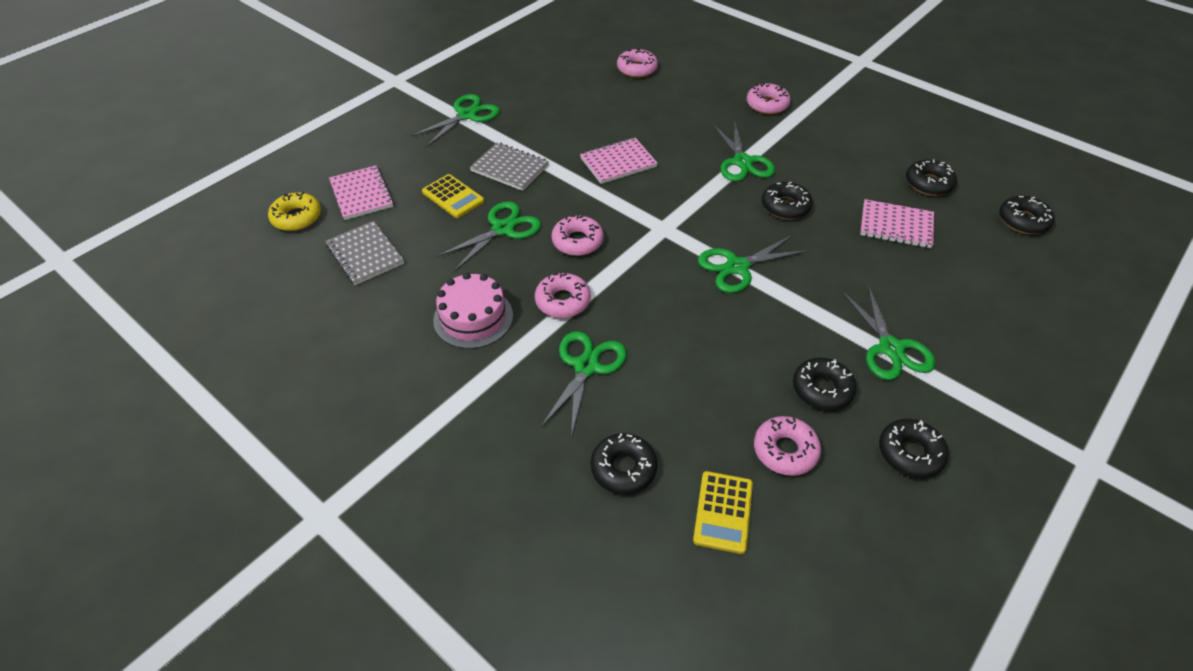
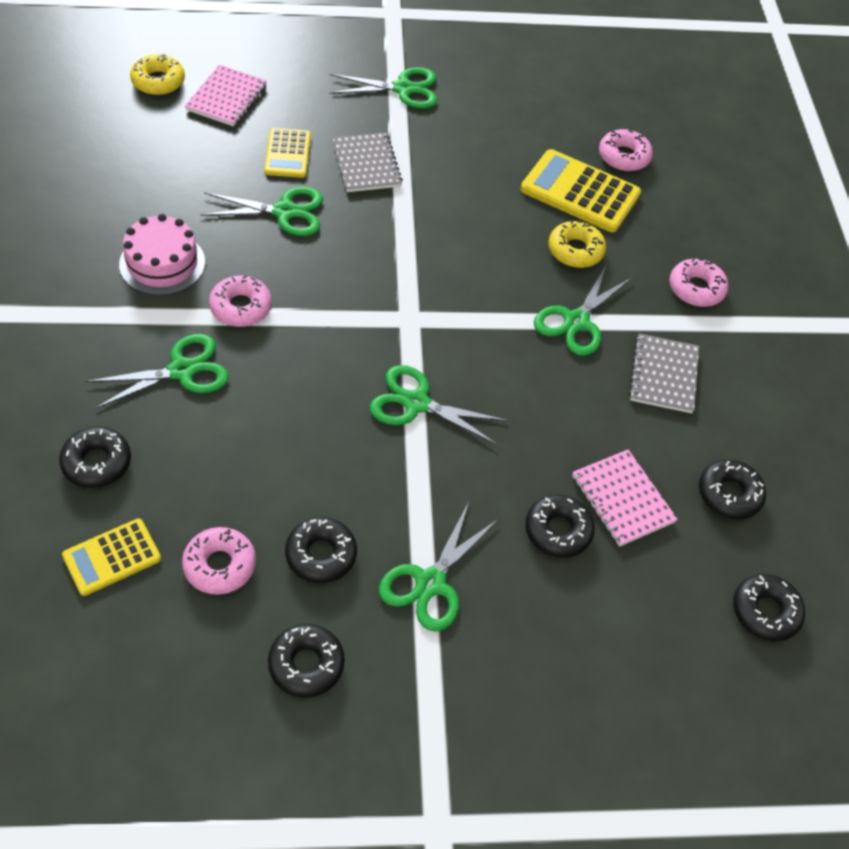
camera: 40 degrees right, 5 degrees up
(365, 254) = (162, 150): grey notebook -> grey notebook (663, 375)
(577, 241) = (324, 270): pink donut -> none
(618, 162) = (463, 231): pink notebook -> none
(644, 100) = (580, 192): none -> yellow calculator
(687, 129) = (575, 250): none -> yellow donut
(785, 206) = (547, 392): black donut -> black donut (558, 531)

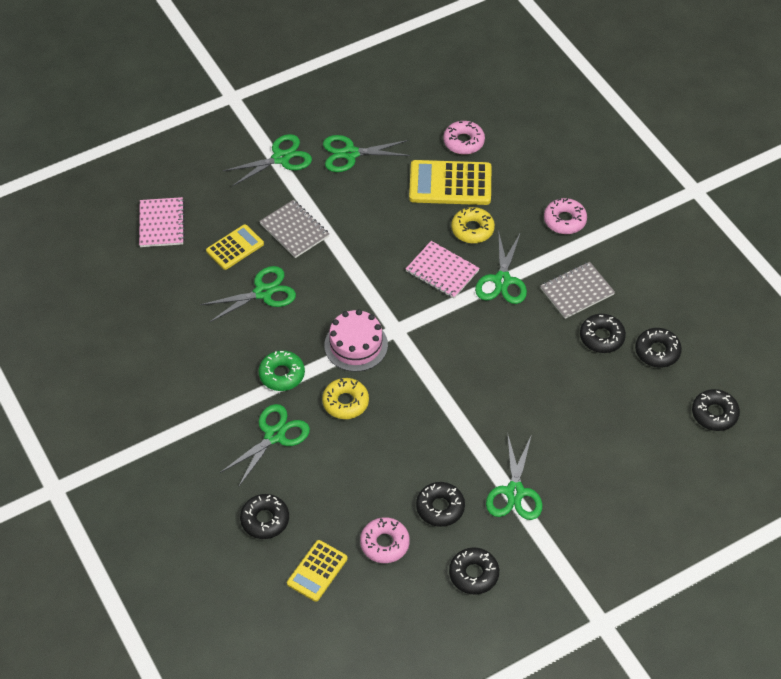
camera: 20 degrees left, 0 degrees up
(158, 81) = (103, 233): yellow donut -> yellow donut (345, 402)
(162, 263) = (208, 369): pink cake -> pink cake (356, 345)
(241, 307) = (282, 374): pink donut -> green donut
(287, 154) = (235, 247): yellow calculator -> yellow calculator turned 105 degrees counterclockwise
(416, 403) = (436, 385): green scissors -> green scissors (350, 153)
(558, 531) = (570, 424): black donut -> black donut (602, 337)
(622, 499) = (596, 385): pink notebook -> pink notebook (442, 271)
(663, 375) = (577, 291): grey notebook -> grey notebook turned 75 degrees clockwise

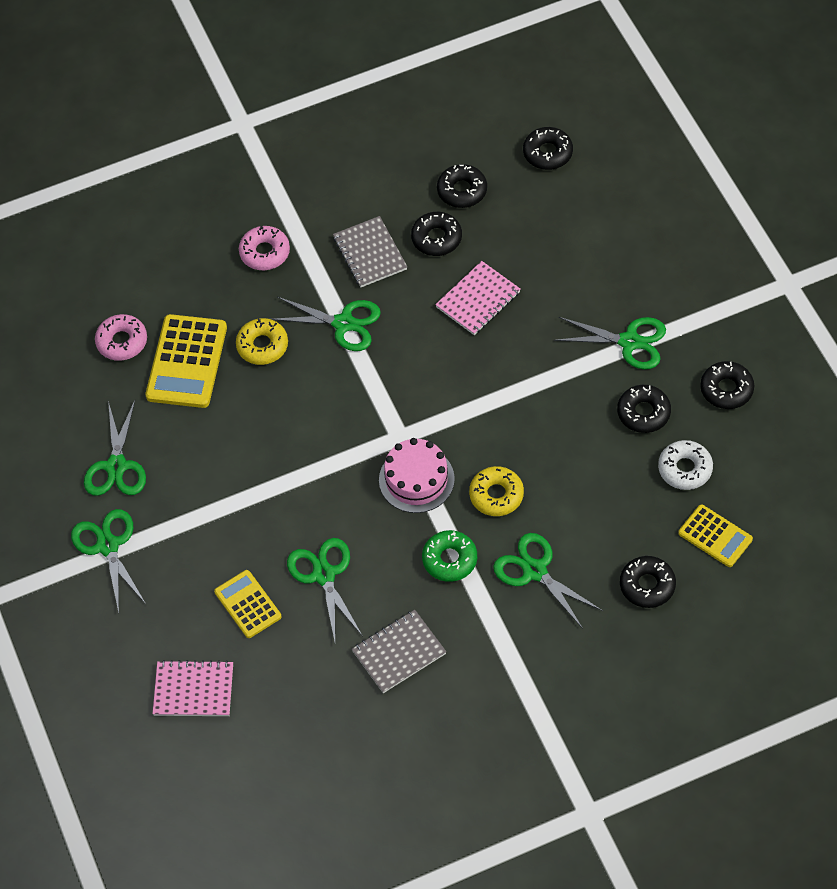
camera: 80 degrees left, 5 degrees up
(294, 230) = (231, 536): grey notebook -> grey notebook (399, 653)
(384, 543) = (685, 469): pink donut -> white donut
(442, 271) = (320, 382): pink notebook -> pink notebook (478, 300)

